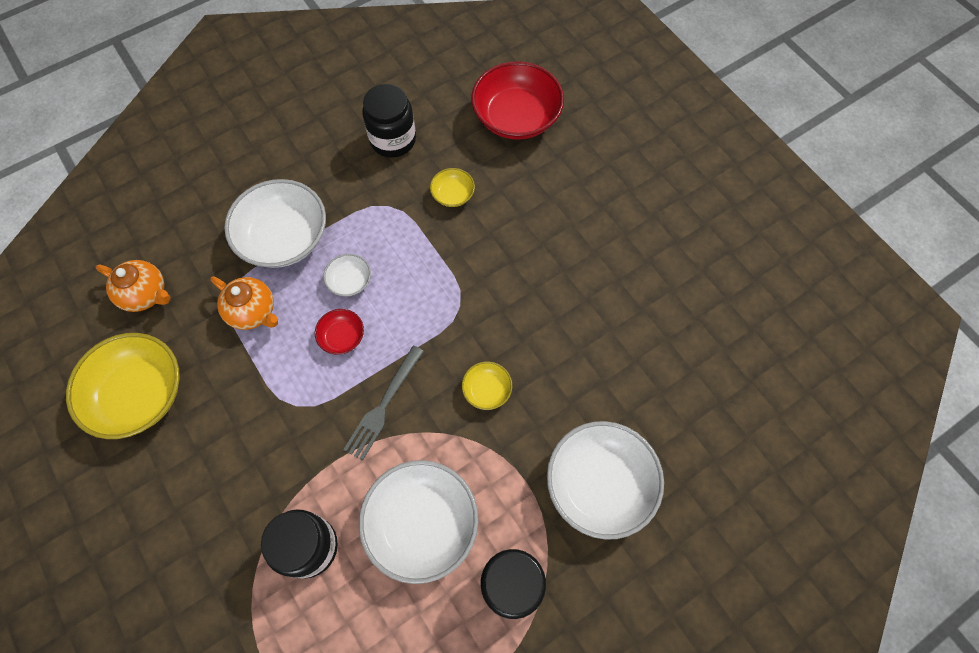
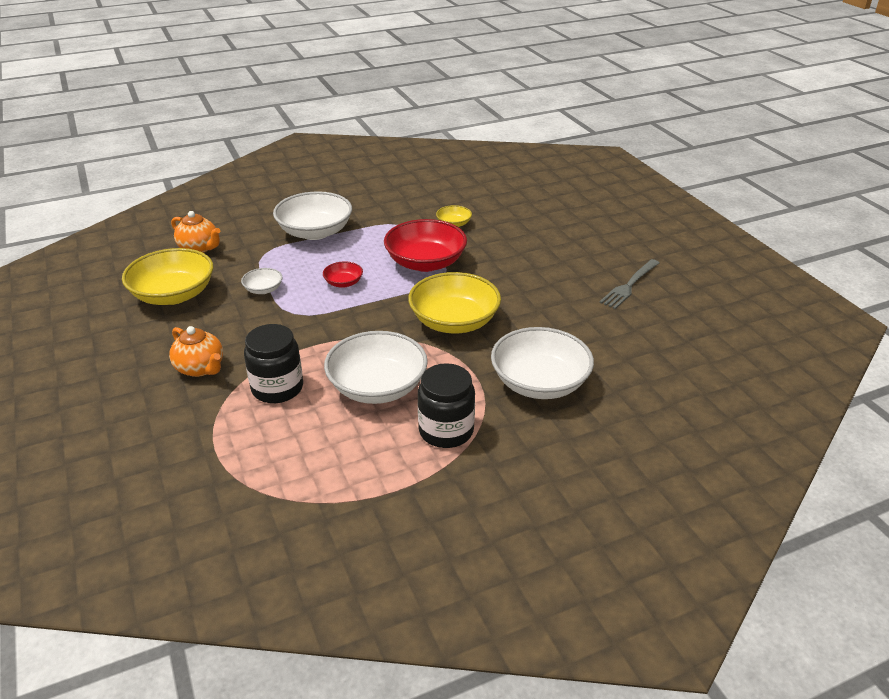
camera: 10 degrees right, 30 degrees down
(253, 311) = (278, 264): orange teapot -> orange teapot (200, 368)
(350, 281) = (359, 257): white bowl -> white bowl (263, 289)
(383, 406) = (365, 321): grey fork -> grey fork (629, 285)
(393, 140) = (414, 195): black jar -> none
(487, 390) = (454, 321): yellow bowl -> yellow bowl, size x2.13
(516, 117) = (514, 193): red bowl -> red bowl (425, 262)

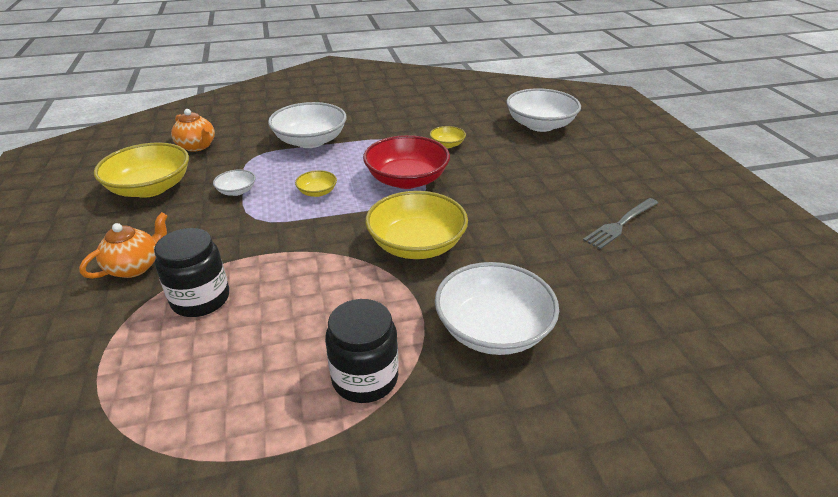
camera: 10 degrees right, 0 degrees up
(200, 368) = (135, 267): orange teapot -> orange teapot turned 105 degrees counterclockwise
(343, 283) = (317, 192): red bowl -> yellow bowl
(377, 387) = (307, 311): white bowl -> white bowl (540, 125)

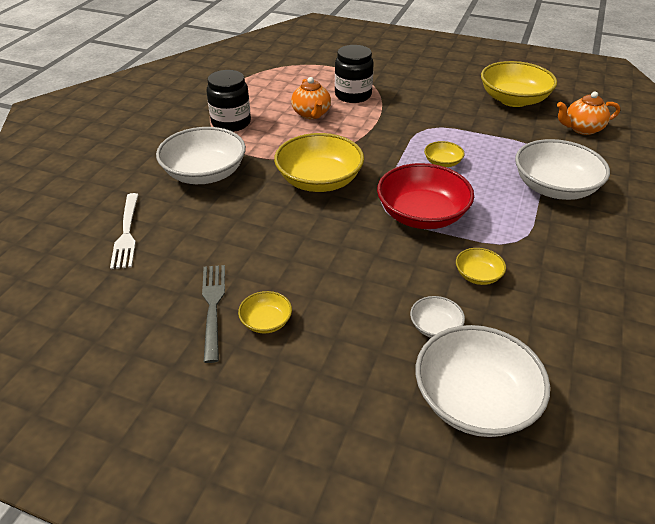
camera: 125 degrees right, 5 degrees up
(135, 267) = (408, 83): orange teapot -> orange teapot (311, 114)
(237, 191) = (477, 130): white bowl -> white bowl (435, 327)
(595, 198) = (266, 321): none -> yellow bowl
(638, 322) = (127, 233): none -> white fork

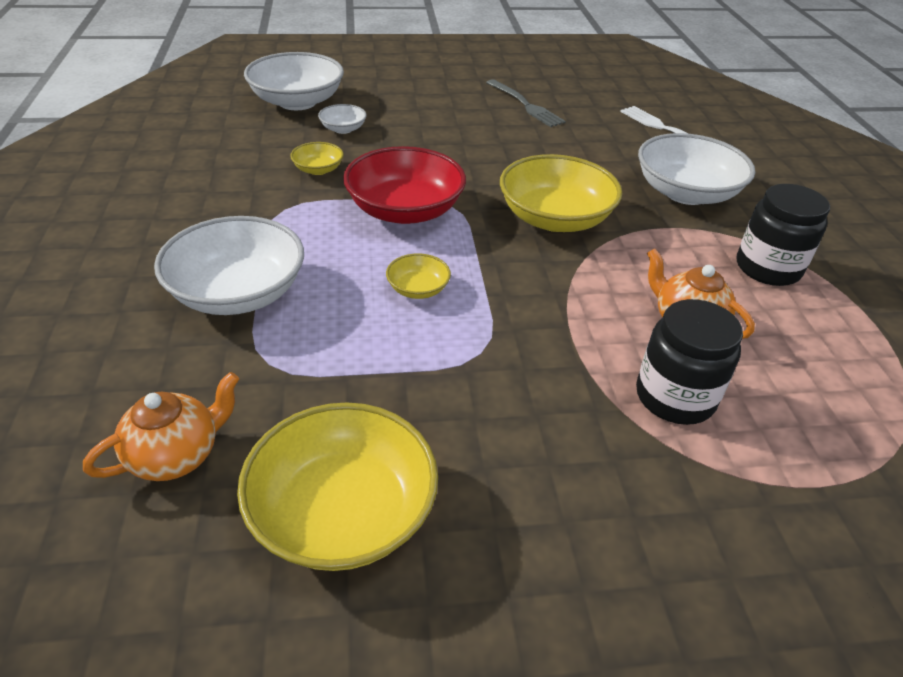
camera: 150 degrees right, 0 degrees up
(266, 321) = (477, 106): yellow bowl -> none

